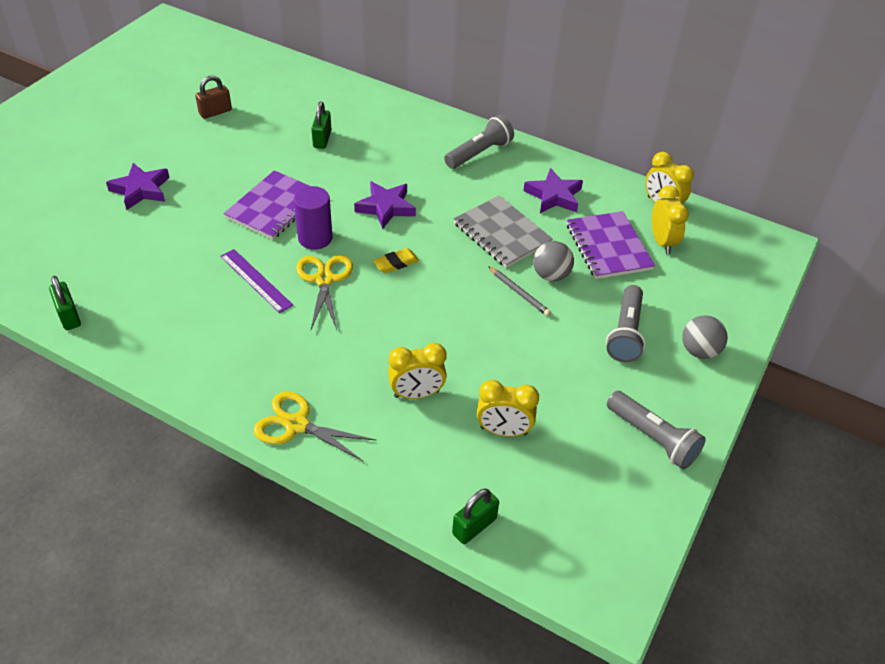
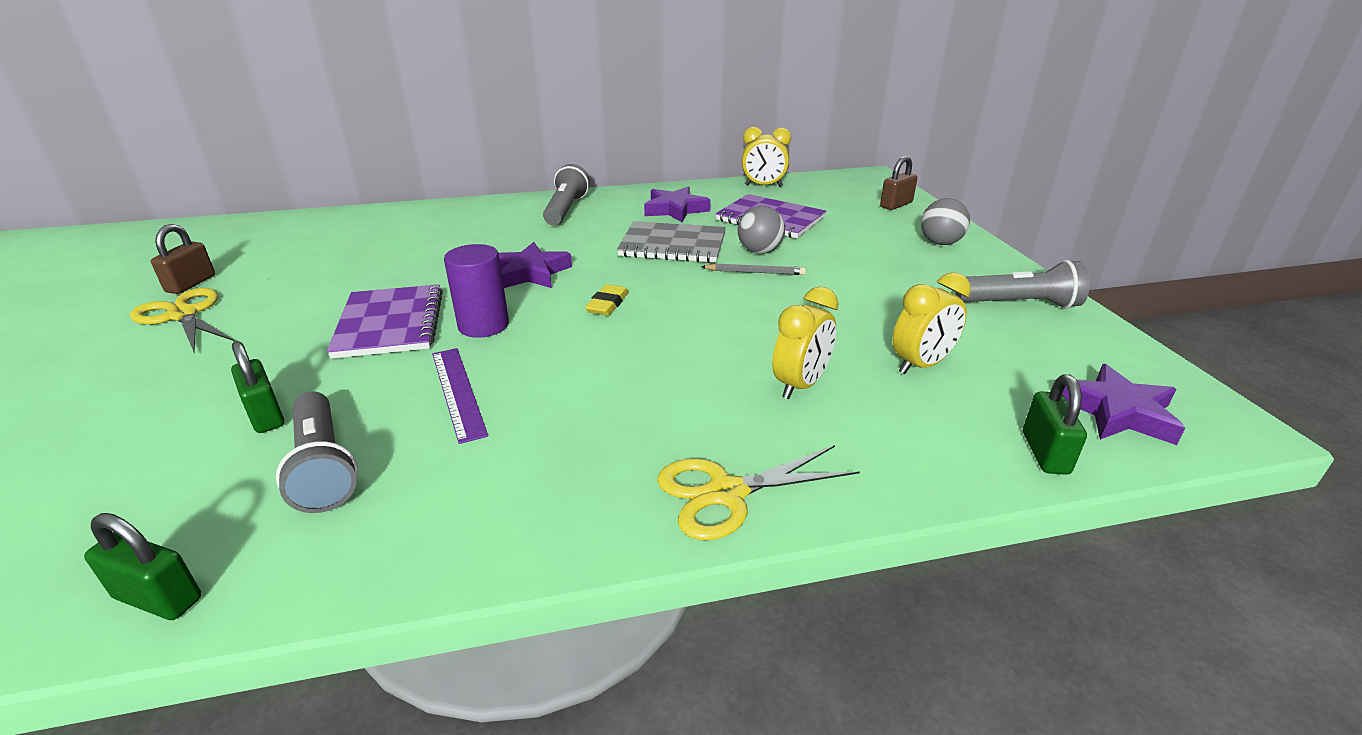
camera: 40 degrees left, 15 degrees down
(141, 190) = (145, 390): purple star -> purple star (1117, 412)
(256, 280) = (458, 392): purple ruler -> purple ruler turned 60 degrees clockwise
(322, 139) = (377, 256): green padlock -> green padlock (266, 415)
(324, 279) = (548, 351): yellow scissors -> yellow scissors (183, 315)
(625, 333) = (877, 257): grey flashlight -> grey flashlight (323, 466)
(662, 242) = (801, 202): yellow clock -> none
(737, 291) = (896, 205): none -> brown padlock

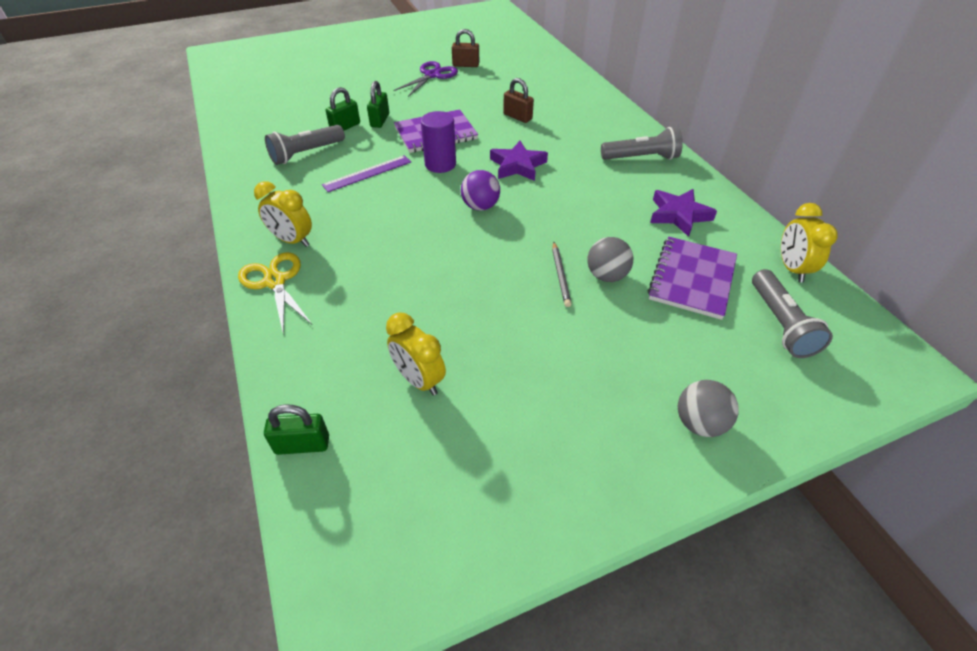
camera: 80 degrees right, 15 degrees up
(158, 598) = (234, 144): green padlock -> green padlock (380, 120)
(183, 315) = (432, 75): yellow scissors -> purple scissors
(607, 304) = (480, 206): yellow eraser -> purple ball
(673, 245) = (596, 223): grey notebook -> none
(800, 385) = (384, 308): yellow clock -> yellow clock (292, 240)
(896, 205) = (809, 388): brown padlock -> brown padlock (517, 117)
(1019, 304) = (555, 477): grey flashlight -> grey flashlight (780, 323)
(1117, 412) = (356, 515): purple star -> none

